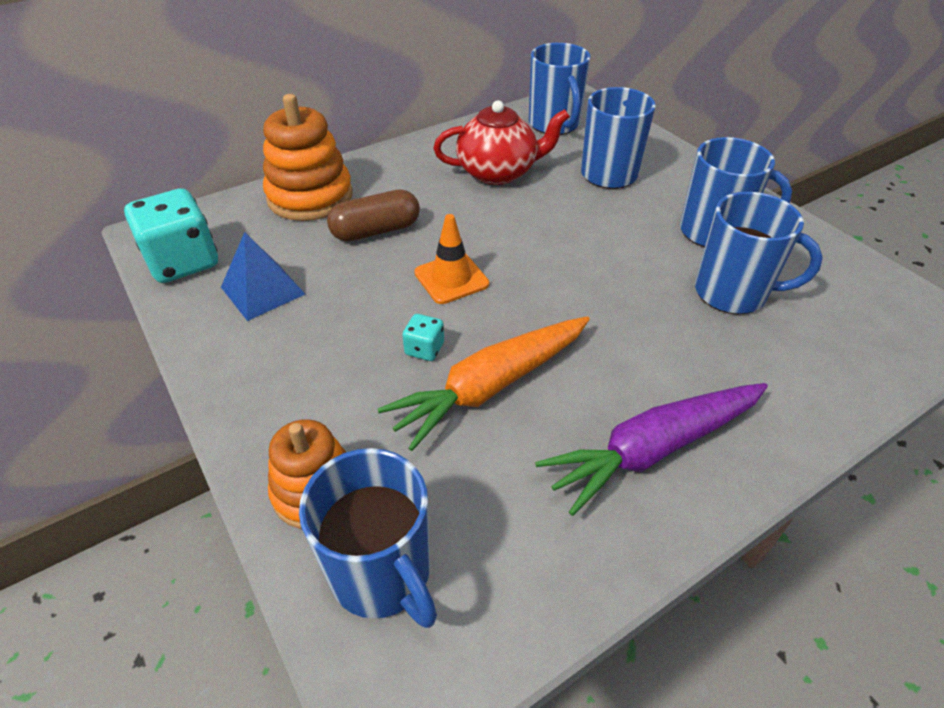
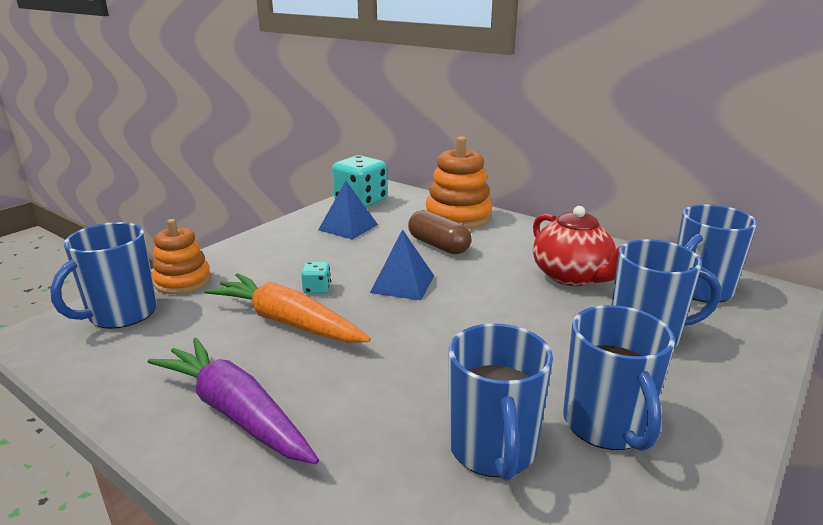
camera: 70 degrees right, 20 degrees down
(451, 278) = (403, 284): orange traffic cone -> blue pyramid

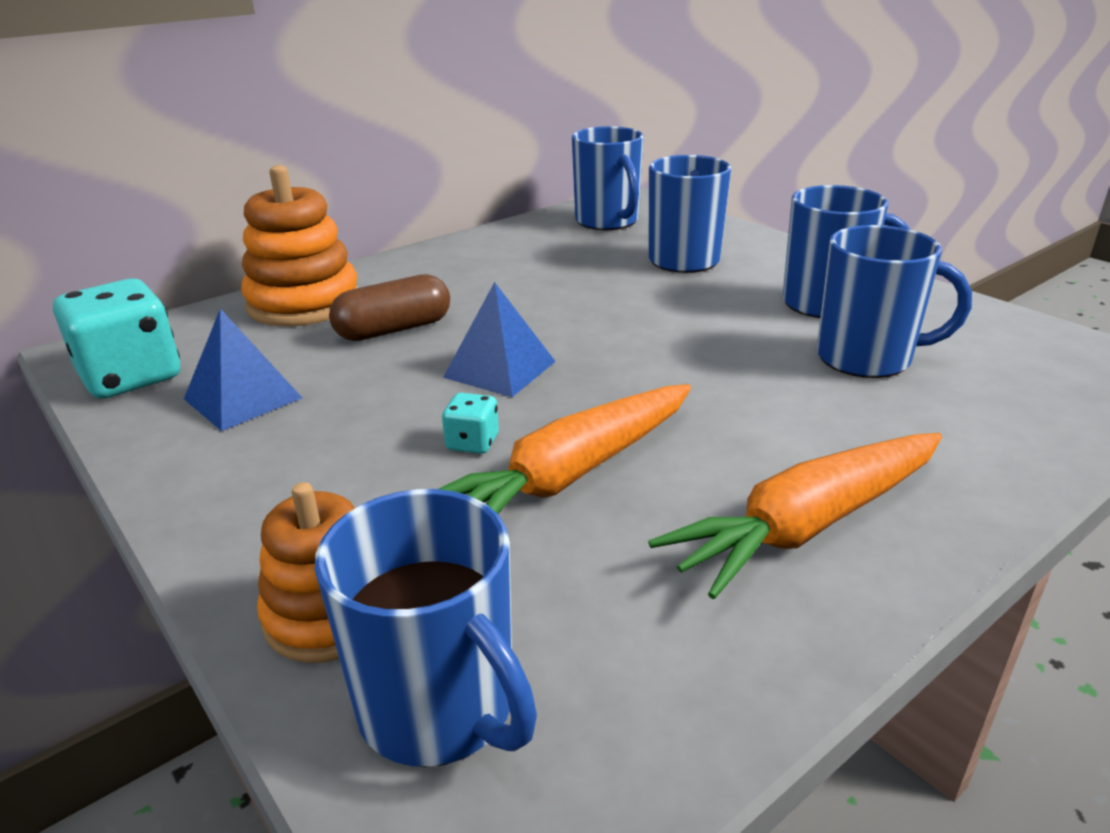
camera: 75 degrees left, 5 degrees up
(235, 412) = (807, 525): purple carrot -> orange carrot
(572, 276) = (545, 267): red teapot -> none

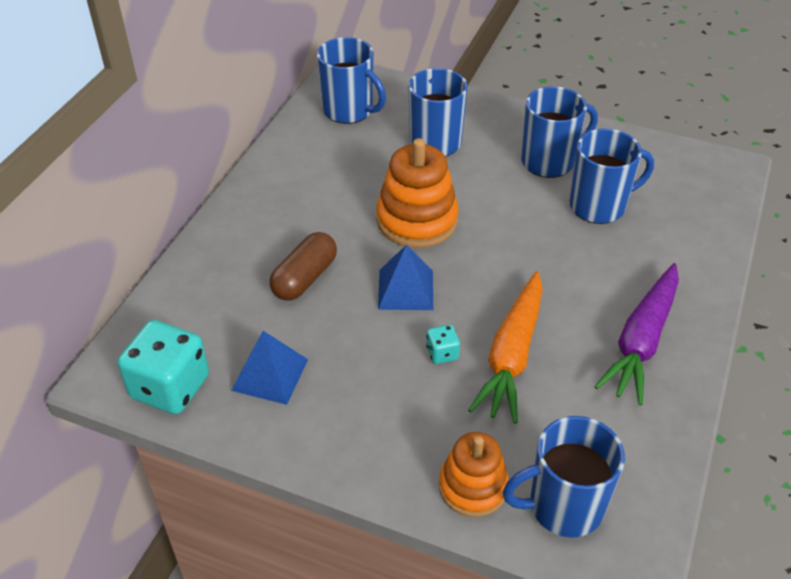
camera: 30 degrees left, 15 degrees up
(304, 303) = (213, 274): orange stacking toy -> orange stacking toy (417, 220)
(440, 708) = (563, 506): blue mug -> blue mug turned 150 degrees clockwise
(807, 525) = (641, 341): orange carrot -> purple carrot

